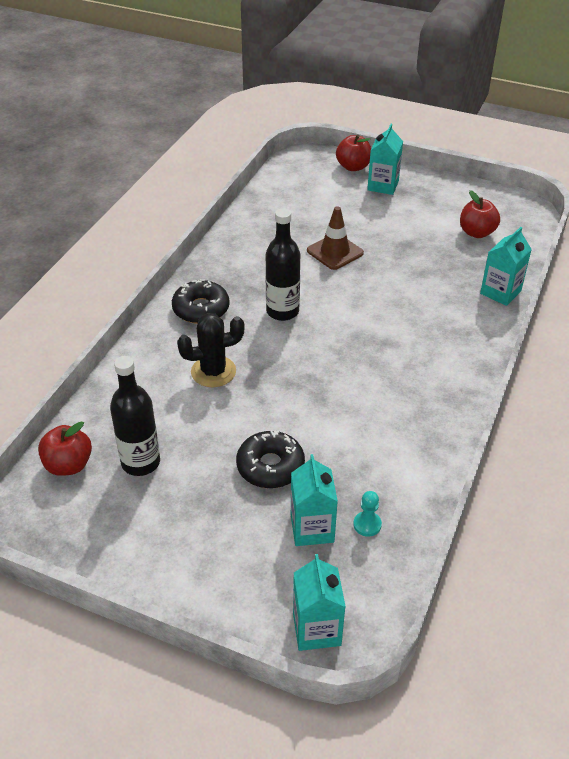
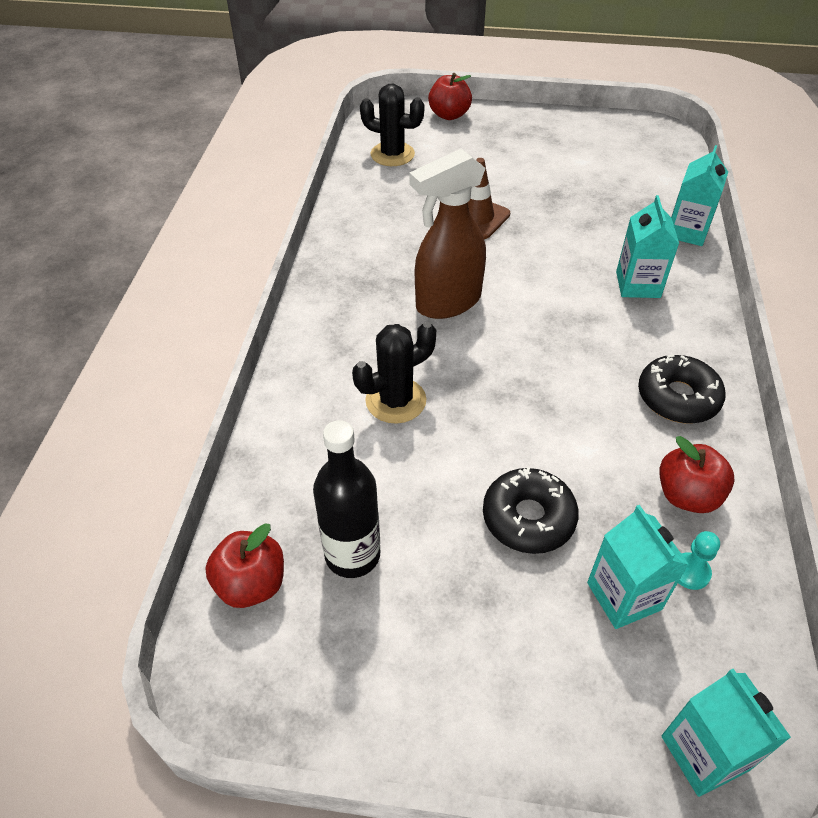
camera: 15 degrees left, 5 degrees up
(201, 309) = (343, 319): black donut -> black donut (677, 397)
(282, 311) = (447, 303): black bottle -> brown spray bottle
(292, 192) = (392, 154): none -> black cactus
(383, 185) = (493, 131): turquoise carton -> turquoise carton (638, 284)
(476, 232) = (624, 167): red apple -> red apple (687, 495)

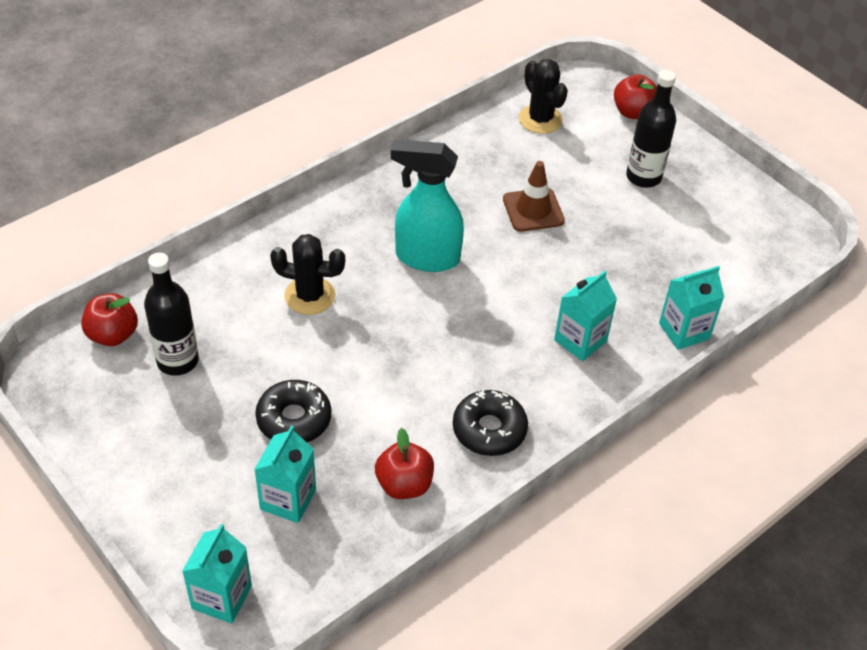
camera: 40 degrees right, 0 degrees up
(447, 303) = (426, 257): brown spray bottle -> turquoise spray bottle
(516, 151) = (643, 177): none -> black bottle
(690, 572) = (343, 521): turquoise pawn -> none

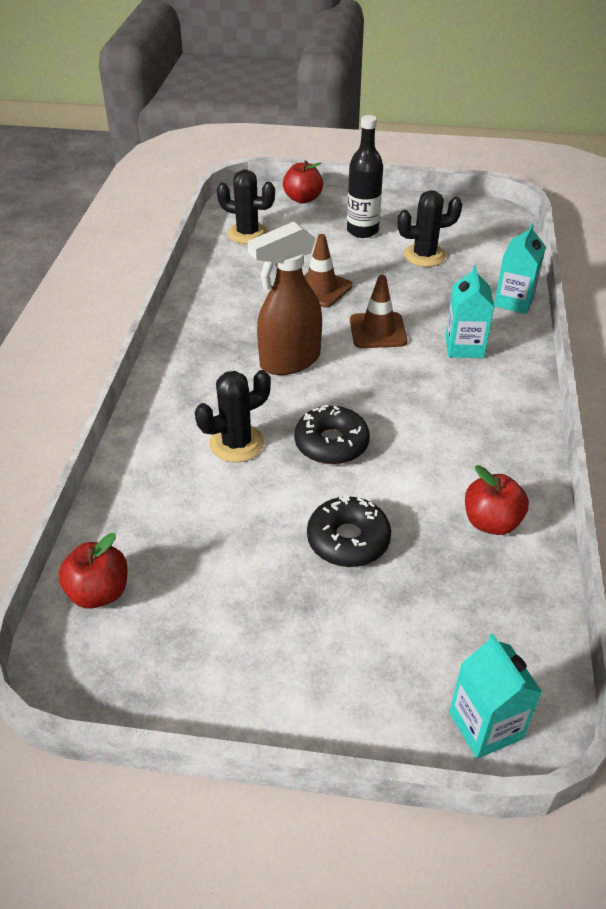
camera: 40 degrees left, 5 degrees down
(177, 361) = (190, 569): black bottle -> none
(288, 499) = (427, 603): turquoise carton -> none
(426, 257) = (289, 361): turquoise spray bottle -> brown spray bottle
(489, 429) = (491, 442): black donut -> black donut (331, 443)
(528, 278) = (378, 331): none -> brown traffic cone
(666, 236) = (424, 255): none -> black cactus

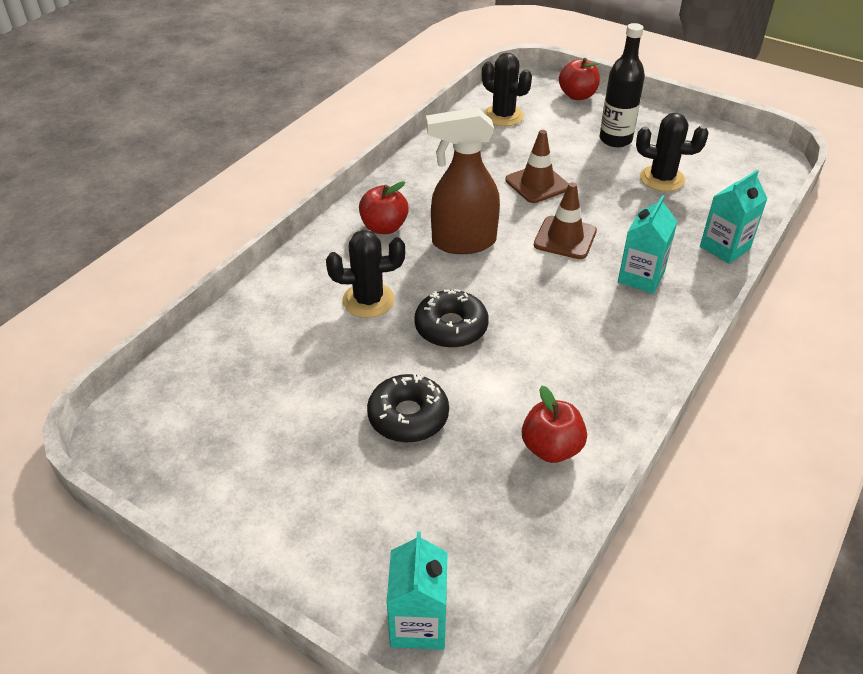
camera: 25 degrees right, 0 degrees up
(99, 592) = (180, 385): red apple -> red apple (384, 227)

